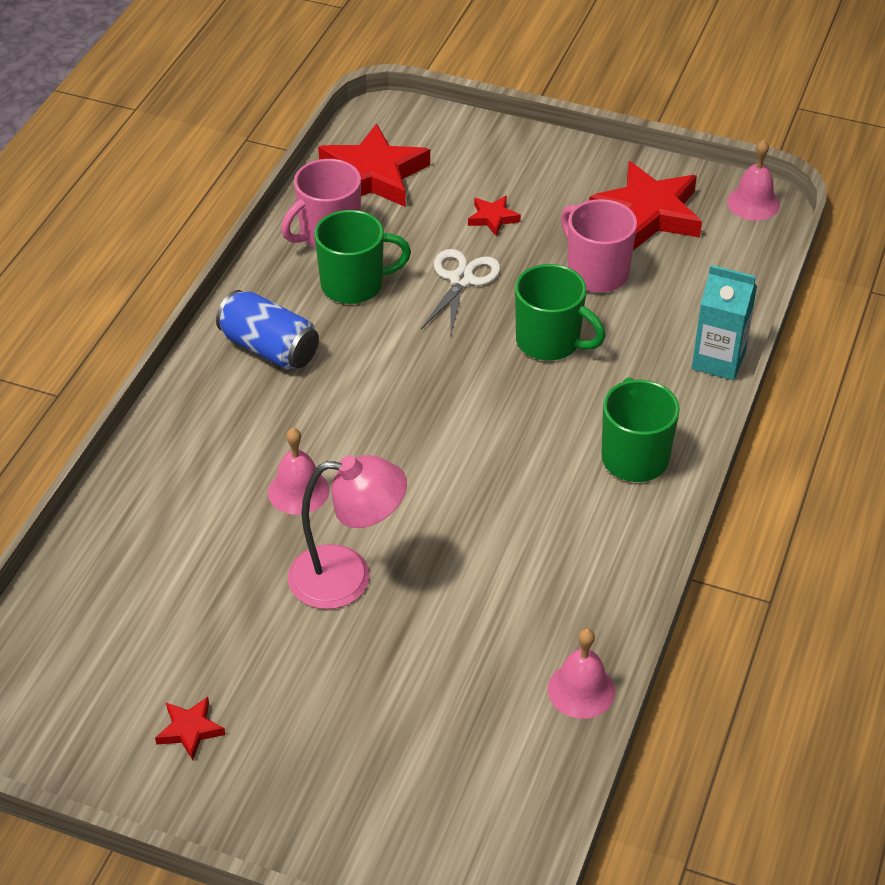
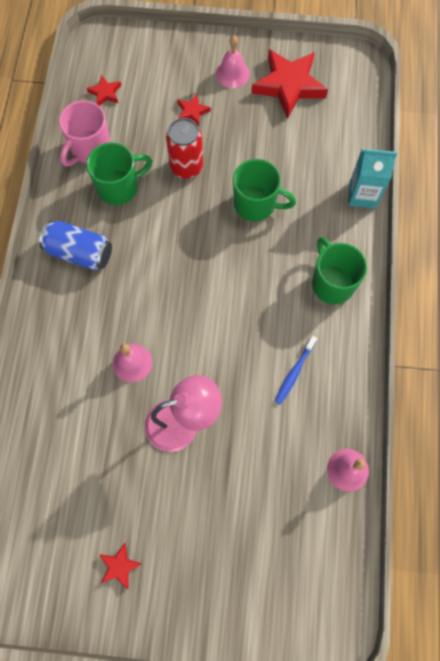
camera: 15 degrees left, 25 degrees up
(373, 175) = (105, 93): red star -> red star, size x0.46
(461, 279) = (186, 167): white scissors -> red can
(539, 553) = (294, 372): none -> blue toothbrush
(596, 273) = (269, 142): pink mug -> none
(753, 203) = (351, 63): pink bell -> pink bell (232, 74)

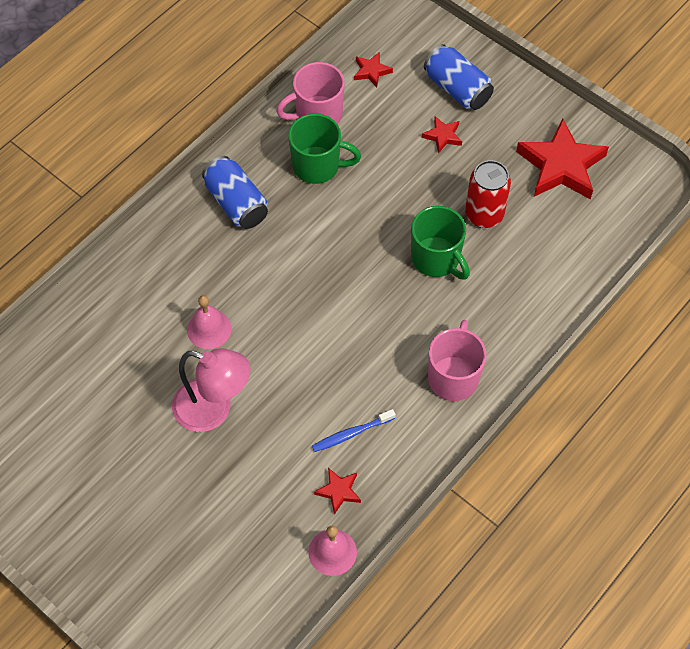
camera: 35 degrees right, 10 degrees down
(119, 566) = (66, 492): red star -> red star (338, 491)
(176, 71) = (457, 89): none -> blue can
(186, 167) = (396, 184): red can -> red can (484, 215)
(232, 74) = (512, 122): pink bell -> none
(332, 283) = (453, 377): green mug -> pink mug
(362, 195) = (553, 314): turquoise carton -> none

